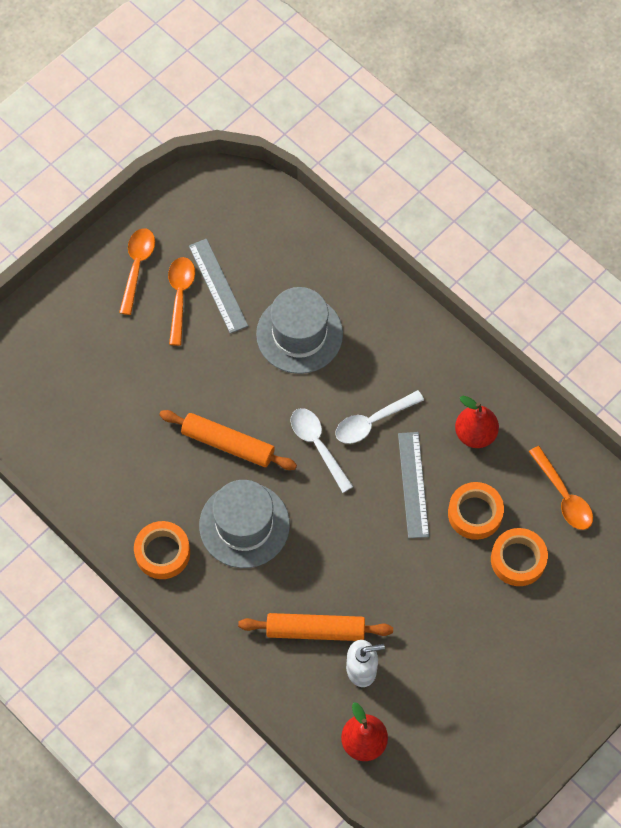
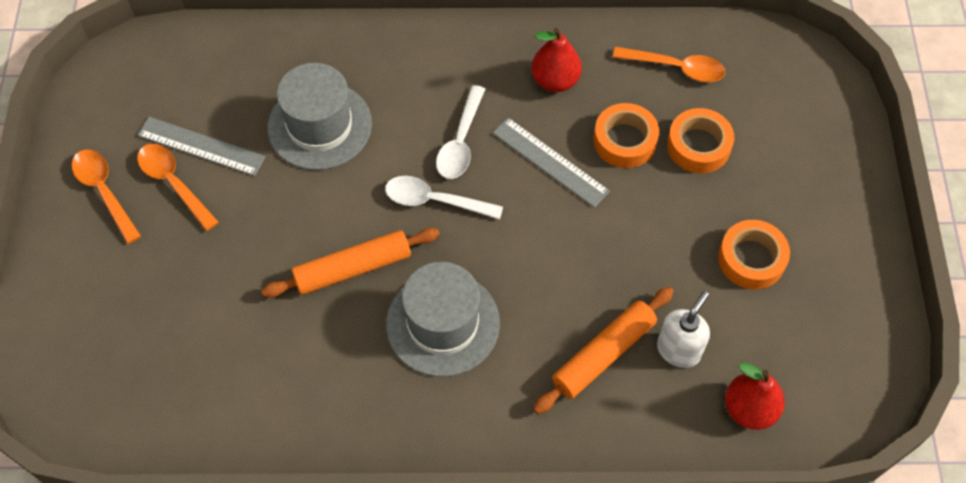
camera: 45 degrees left, 5 degrees down
(162, 552) = (393, 417): orange tape -> orange tape (751, 259)

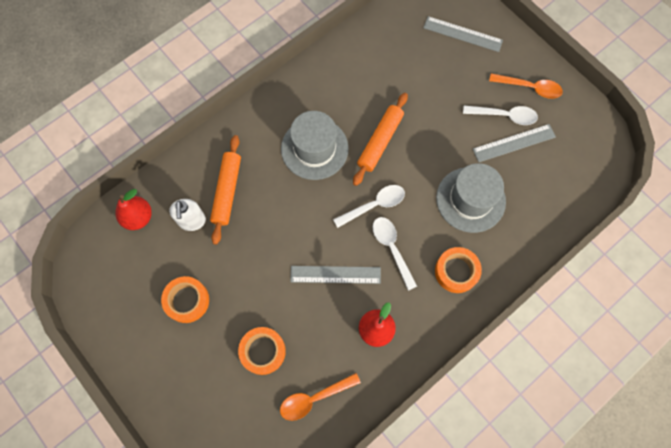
camera: 140 degrees right, 10 degrees up
(95, 326) = (463, 34): none -> grey ruler
(174, 183) = (504, 116): orange spoon -> white spoon
(625, 141) = (306, 321): orange tape -> orange tape (456, 271)

